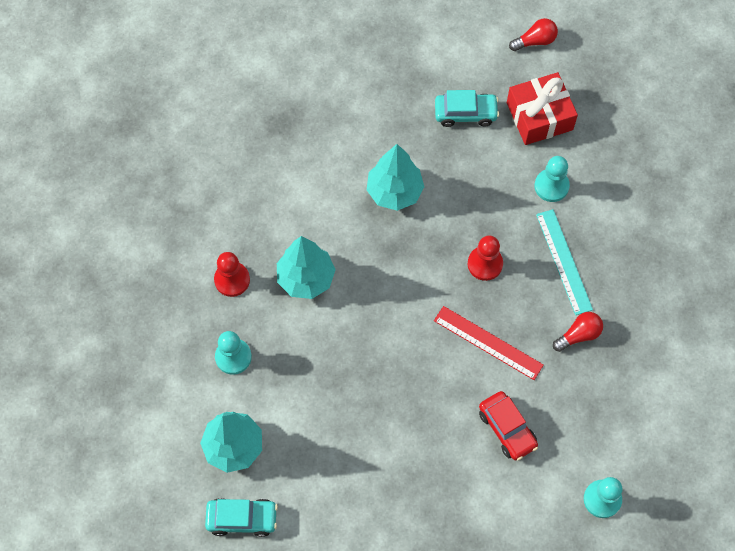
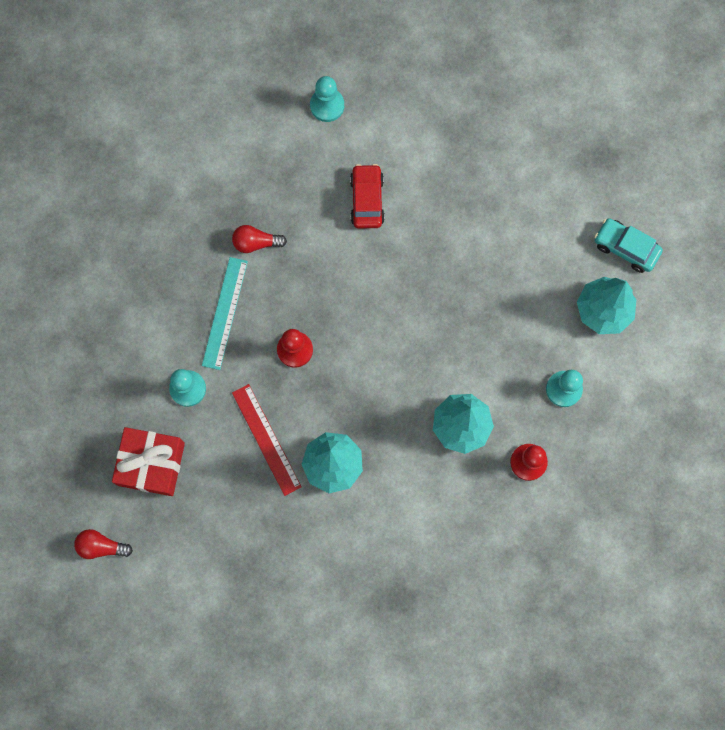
camera: 150 degrees left, 10 degrees up
(465, 113) = (218, 507): turquoise car -> none
(488, 343) = (337, 279): red ruler -> red ruler (266, 439)

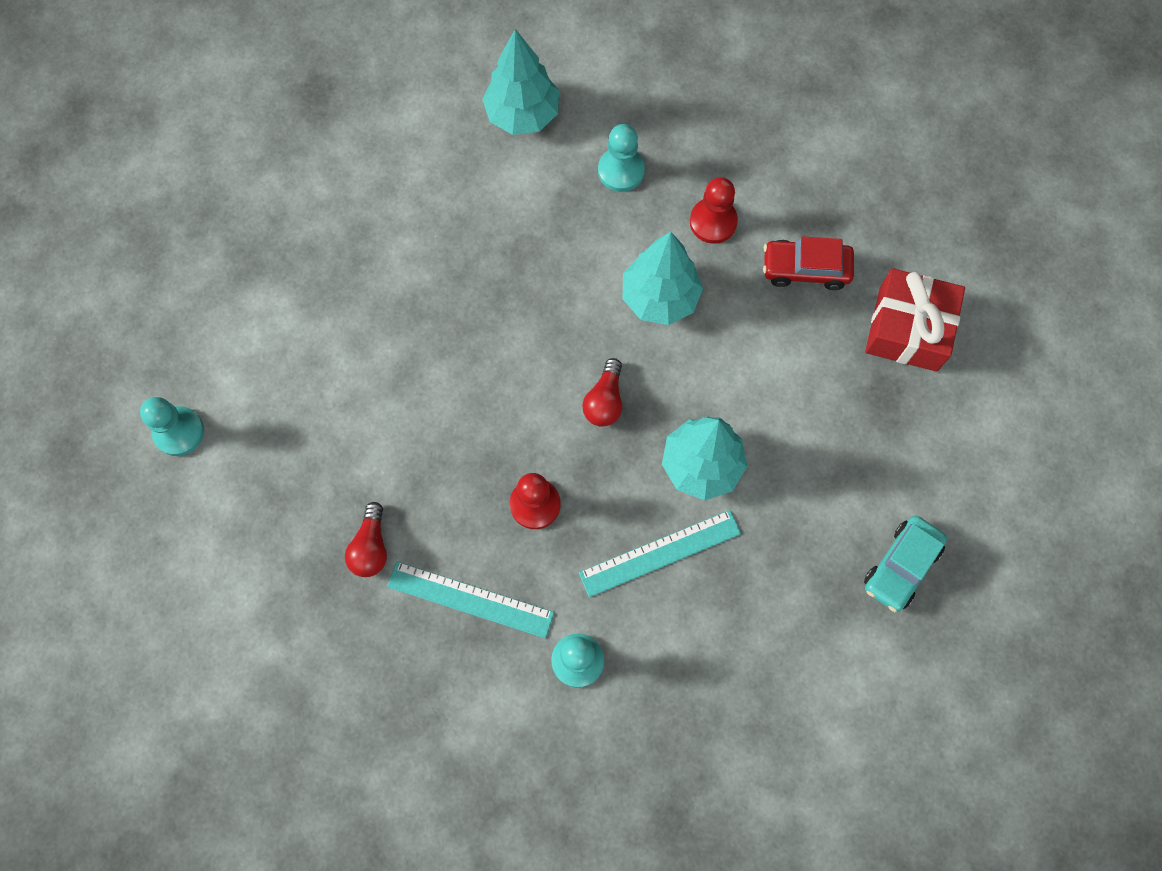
camera: 85 degrees left, 5 degrees down
(101, 546) = (802, 803): red light bulb -> red light bulb (604, 401)
(151, 464) = (685, 721): red gift -> red gift (908, 329)
(266, 439) = (660, 553): red ruler -> turquoise ruler
(367, 200) = (330, 389): red car -> red car (805, 269)
(625, 248) = (443, 79): turquoise car -> turquoise car (901, 566)

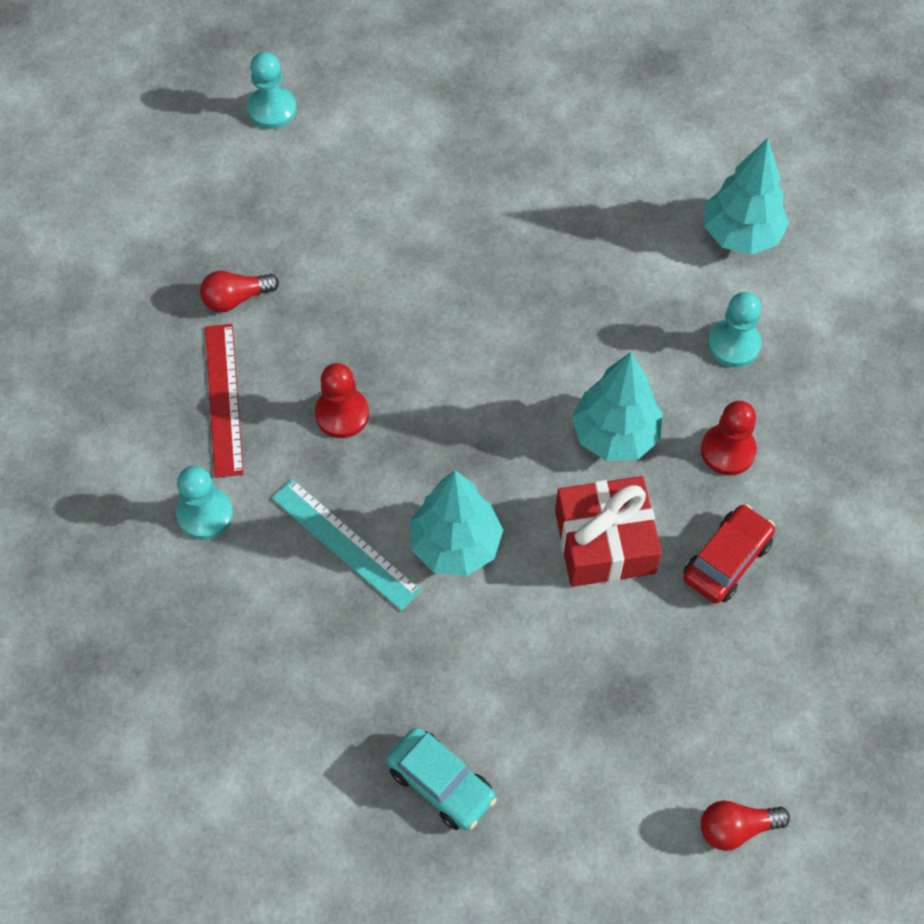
camera: 65 degrees right, 10 degrees down
(470, 599) = (224, 399): turquoise ruler -> red ruler
(604, 401) = (478, 431): red light bulb -> red light bulb (736, 828)
(805, 269) = (726, 560): red car -> red car turned 60 degrees clockwise
(901, 566) = (441, 783): turquoise car -> turquoise car turned 150 degrees counterclockwise
(908, 329) = (716, 690): red gift -> red gift (604, 542)

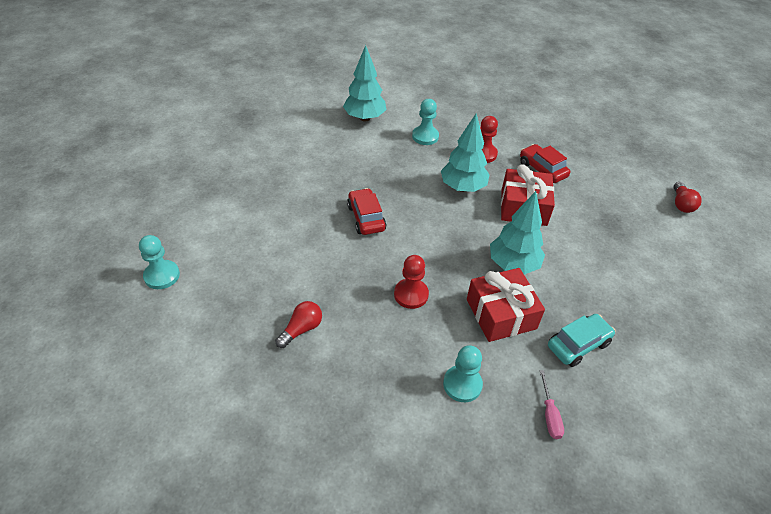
camera: 75 degrees left, 15 degrees down
(187, 633) = (549, 414): none -> pink screwdriver
(224, 399) = (377, 354): red ruler -> none
(236, 298) = (301, 329): red light bulb -> red light bulb turned 135 degrees counterclockwise
(345, 543) = (501, 314): turquoise ruler -> red gift
(441, 783) = (659, 307): turquoise car -> turquoise car (578, 345)
(479, 312) = (366, 218): none -> red car

